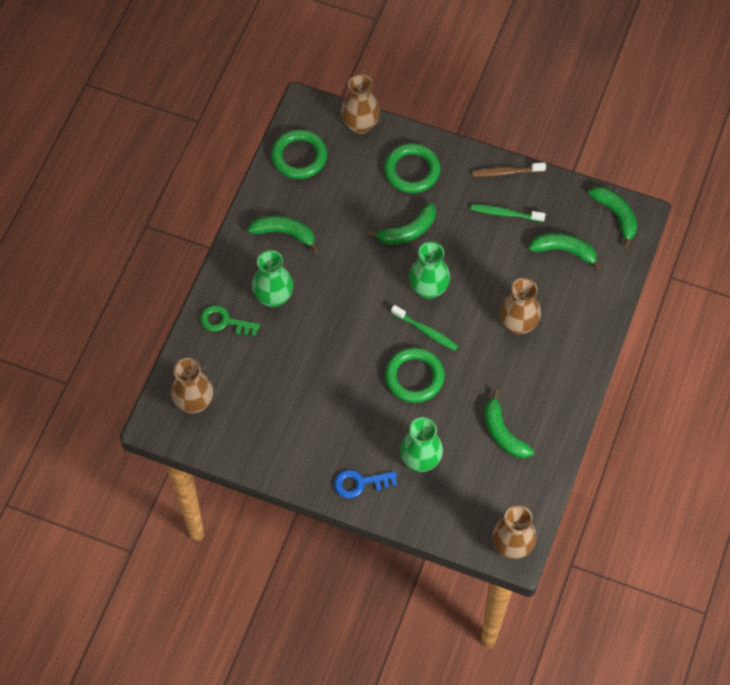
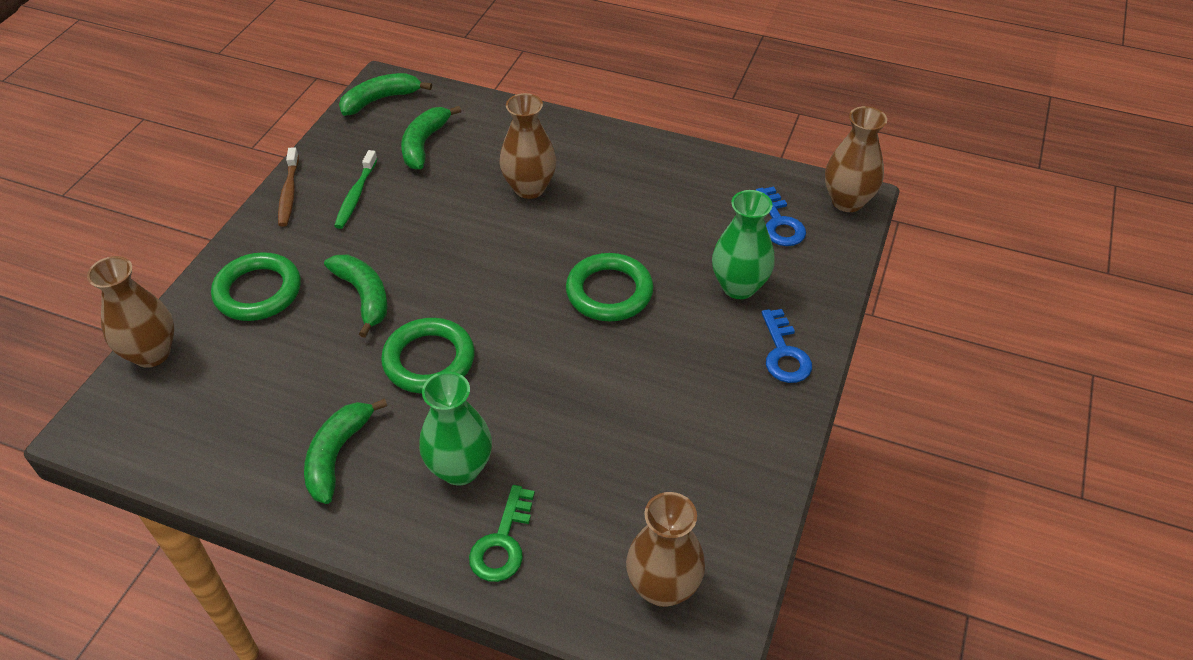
camera: 90 degrees left, 15 degrees down
(299, 157) = (188, 436): green ring -> green ring (429, 360)
(425, 331) = (534, 279): green toothbrush -> none
(428, 289) = (466, 275): green vase -> none
(486, 494) = (780, 223): none -> blue key
(503, 433) = (690, 205): green banana -> none

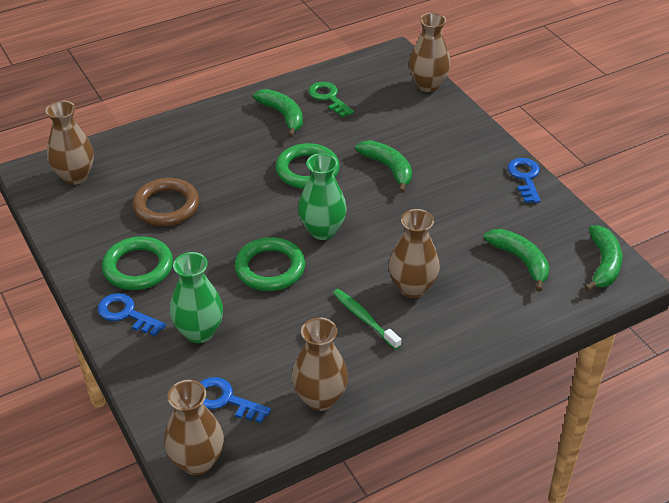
camera: 130 degrees right, 5 degrees down
(258, 291) = (438, 133): green ring -> green ring (138, 267)
(289, 193) = (525, 177): brown toothbrush -> blue key
(356, 195) = (491, 204): green toothbrush -> green toothbrush (364, 319)
(363, 296) = (388, 168): green banana -> green banana turned 135 degrees counterclockwise
(460, 468) = (223, 148): green vase -> green vase (322, 231)
(502, 543) = (165, 142): green key -> green key (328, 98)
(614, 443) = (166, 206): none -> brown ring
(710, 174) = (320, 398): none -> brown vase

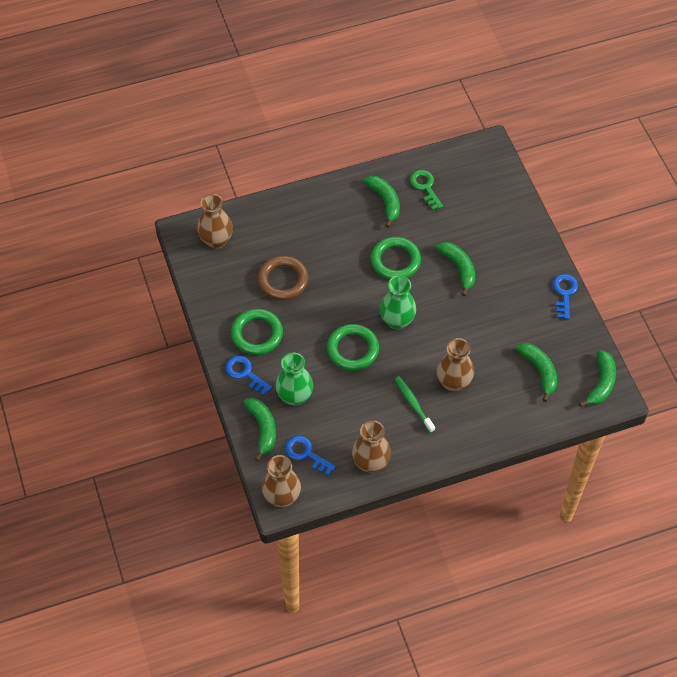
camera: 10 degrees right, 15 degrees up
(158, 377) = (263, 429): none -> green banana
(428, 85) = (510, 184): brown vase -> none

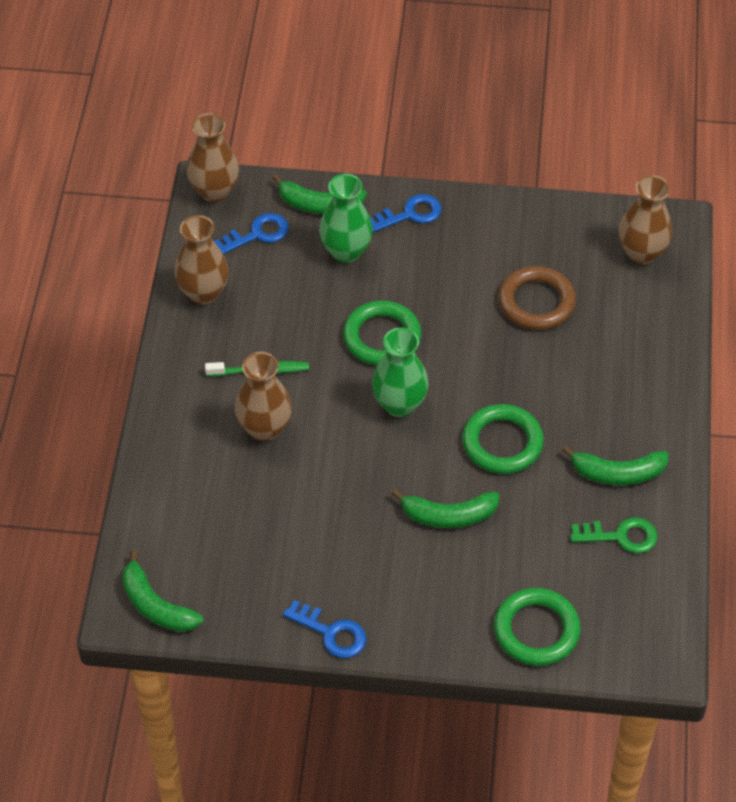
camera: 115 degrees right, 5 degrees down
(257, 334) = (464, 245): green ring -> green ring (536, 630)
(539, 371) = (221, 538): green banana -> none

